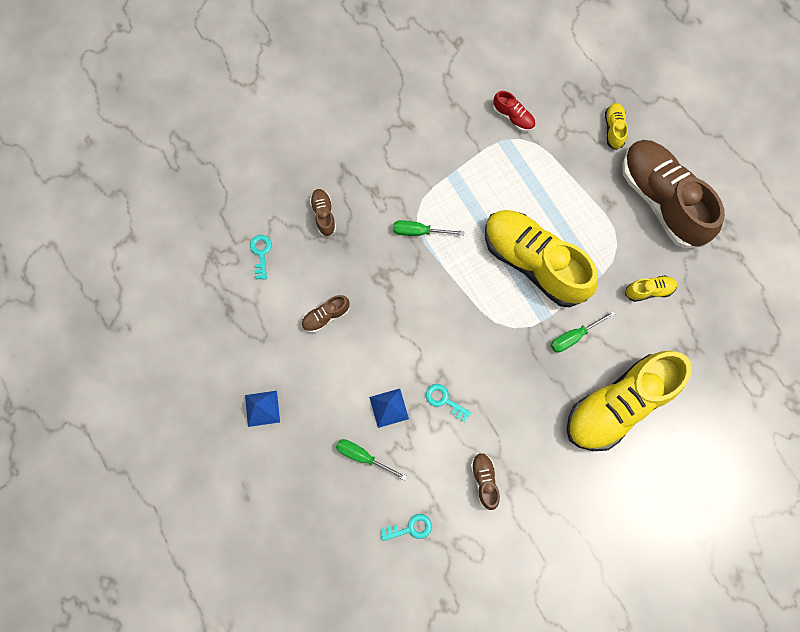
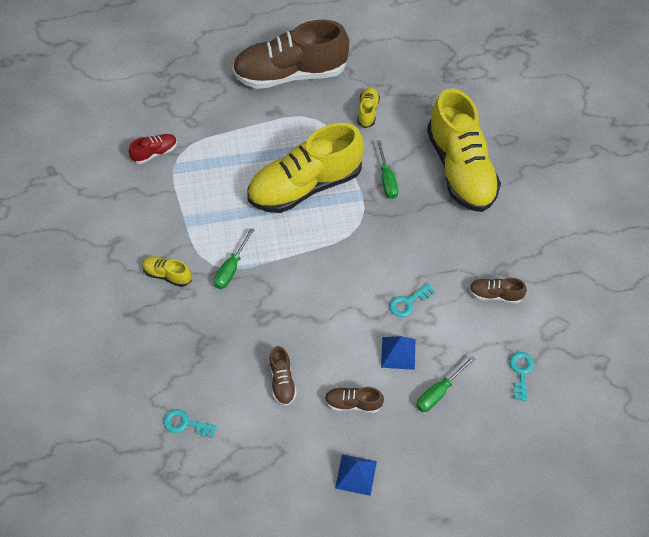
camera: 70 degrees left, 15 degrees down
(323, 215) = (172, 349): brown shoe -> brown shoe (353, 403)
(613, 129) = (207, 83): yellow shoe -> yellow shoe (167, 275)

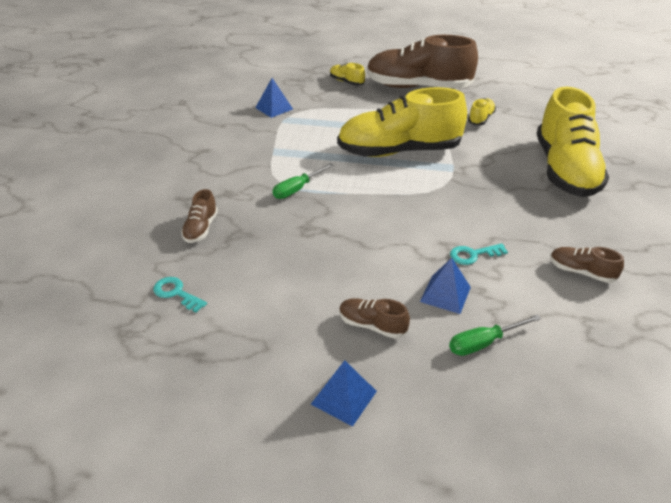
camera: 20 degrees right, 20 degrees down
(155, 153) = (274, 108): red shoe -> blue pyramid
(167, 275) = (234, 180): yellow shoe -> yellow shoe (346, 82)
(282, 381) = (300, 285): brown shoe -> brown shoe (201, 228)
(387, 179) = (483, 163): green screwdriver -> none
(521, 372) = (600, 352): turquoise key -> none

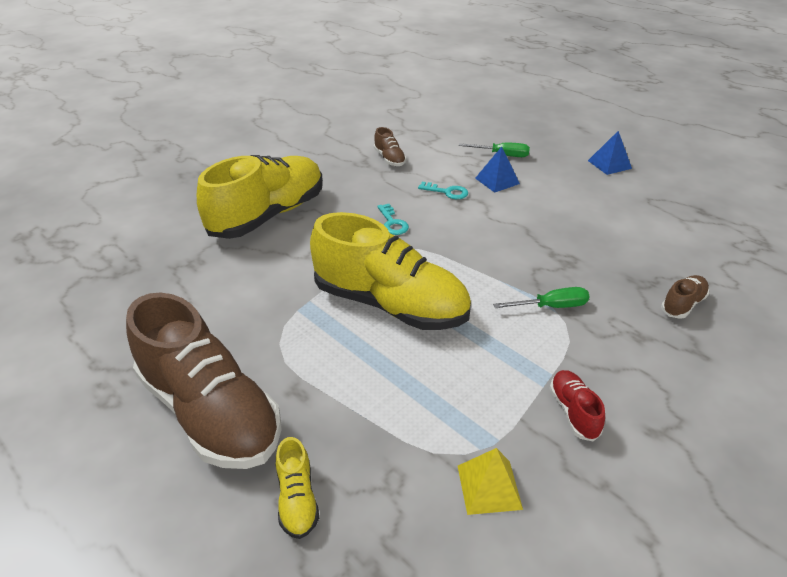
camera: 145 degrees left, 0 degrees up
(176, 293) = (716, 254): turquoise key -> turquoise key (392, 223)
(251, 143) = (573, 412): none -> red shoe
(274, 108) = (489, 487): blue pyramid -> yellow pyramid
(372, 325) = (565, 184): brown shoe -> none
(481, 119) = (233, 305): yellow shoe -> none

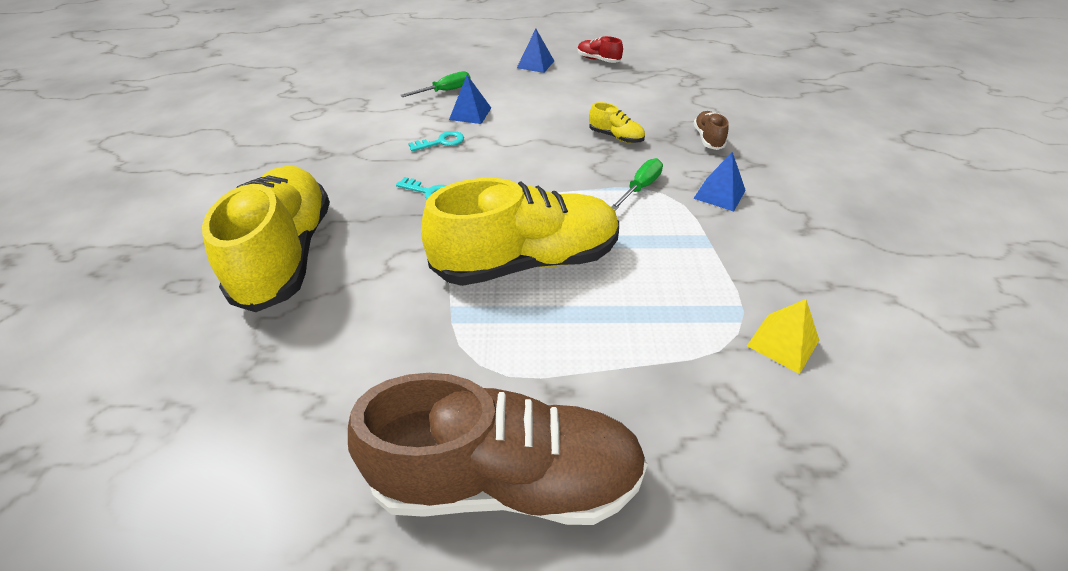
camera: 45 degrees left, 5 degrees up
(297, 499) = (689, 478): yellow shoe -> yellow shoe (616, 137)
(389, 159) = (345, 138): brown shoe -> none
(573, 412) = (752, 251): red shoe -> red shoe (598, 60)
(616, 353) = (719, 194): none -> blue pyramid

